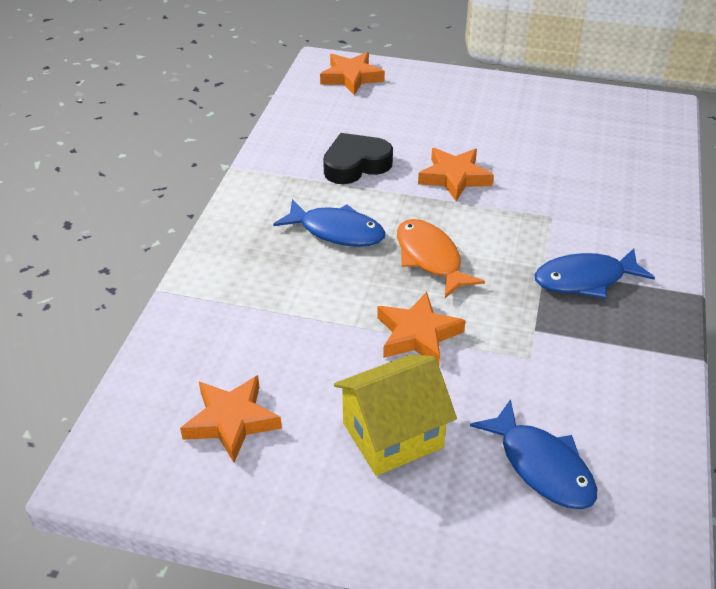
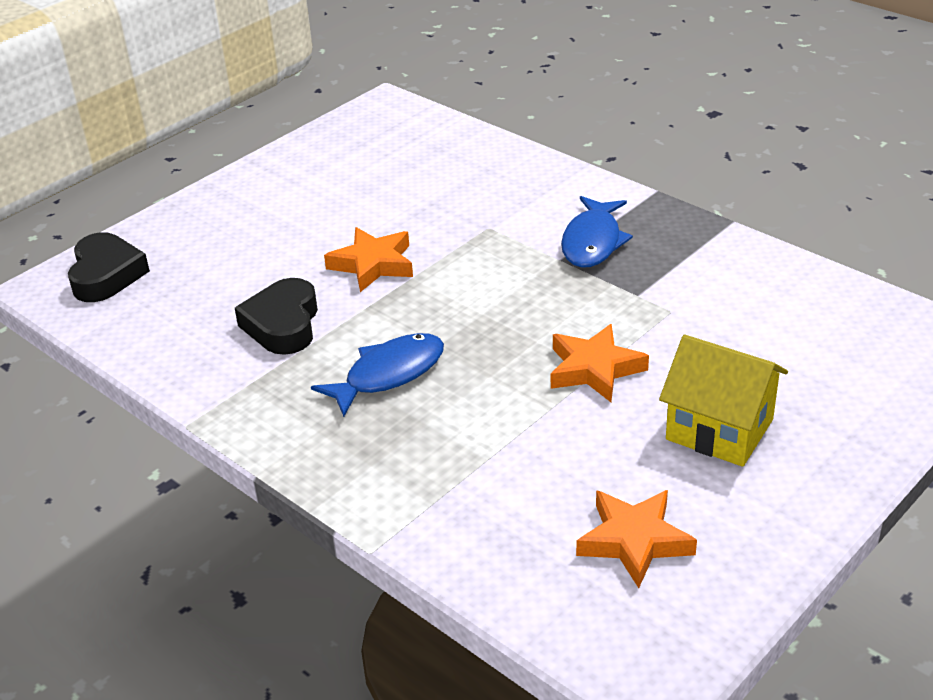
camera: 60 degrees left, 5 degrees down
(351, 77) = (106, 275): orange star -> black heart
(392, 435) = (719, 429): yellow house -> yellow house turned 60 degrees counterclockwise
(430, 258) = (488, 323): orange fish -> none
(541, 466) = (805, 351): blue fish -> none

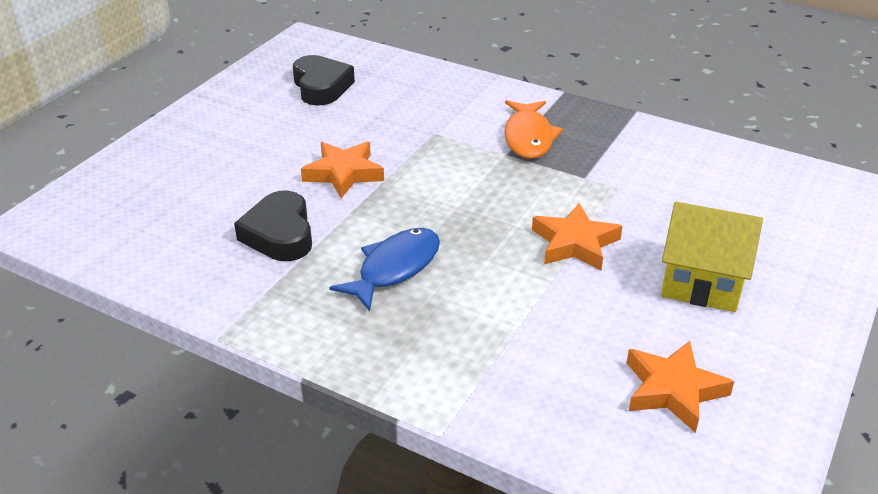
camera: 15 degrees left, 0 degrees up
(106, 275) = (92, 206): black heart -> black heart (321, 87)
(592, 242) = (528, 137): blue fish -> orange fish

